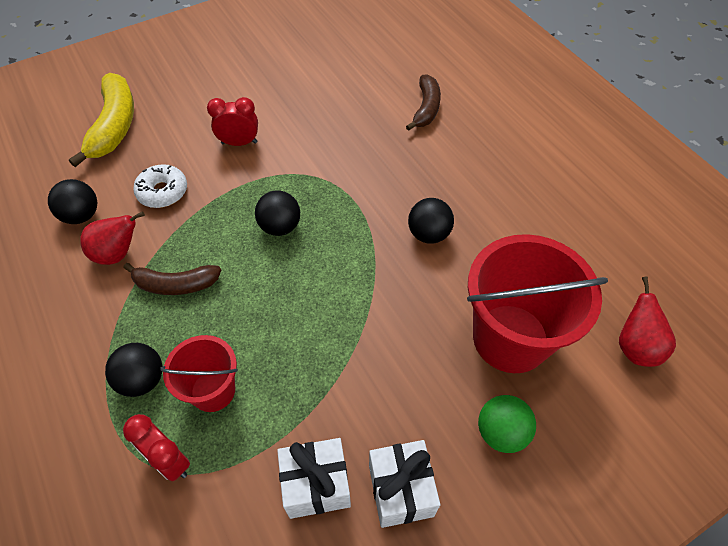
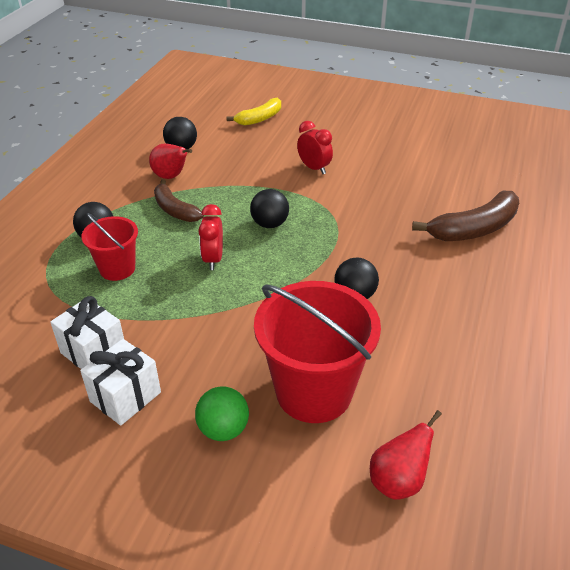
camera: 50 degrees right, 15 degrees down
(114, 126) = (260, 118): yellow banana -> yellow banana, size x0.65
(163, 192) = (235, 164): white donut -> none
(170, 460) = (55, 279): red clock -> red clock (213, 259)
(426, 108) = (474, 229): brown banana -> brown banana, size x1.54

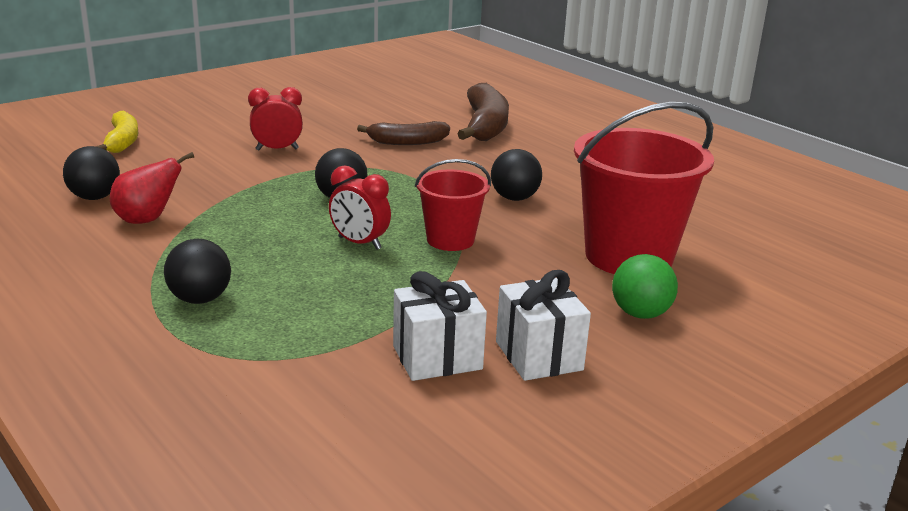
camera: 60 degrees left, 15 degrees down
(117, 269) = (291, 302): red bucket -> red bucket (450, 240)
(175, 210) = (225, 237): brown banana -> brown banana (407, 142)
(398, 481) = (766, 256): red pear -> none

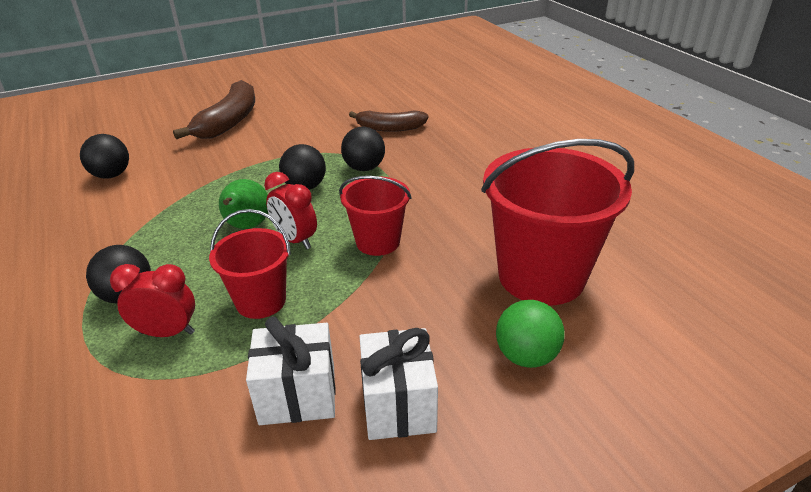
camera: 15 degrees right, 10 degrees up
(122, 142) = (165, 119): yellow banana -> none
(147, 220) = (137, 202): red pear -> none
(277, 149) = (279, 132): red clock -> red clock (167, 333)
(297, 235) = (247, 226): none -> green pear
(353, 293) = (261, 301): none -> red bucket
(485, 126) = (465, 113): brown banana -> brown banana (229, 121)
(514, 198) = (457, 195): black ball -> black ball (364, 168)

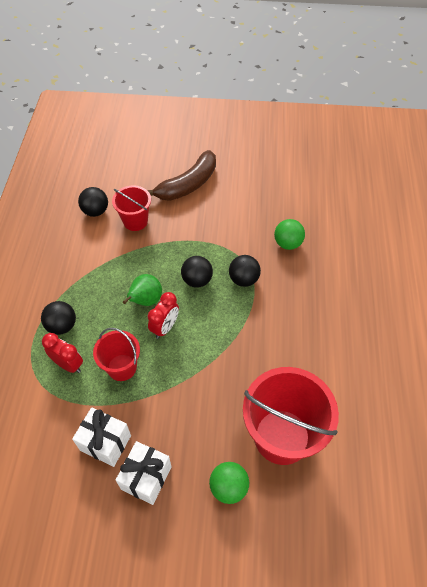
camera: 30 degrees right, 20 degrees up
(295, 240) = (165, 327): red clock -> red clock turned 135 degrees counterclockwise
(378, 242) = (209, 354): red bucket -> red bucket (135, 221)
(390, 128) = (287, 243): brown banana -> green ball

